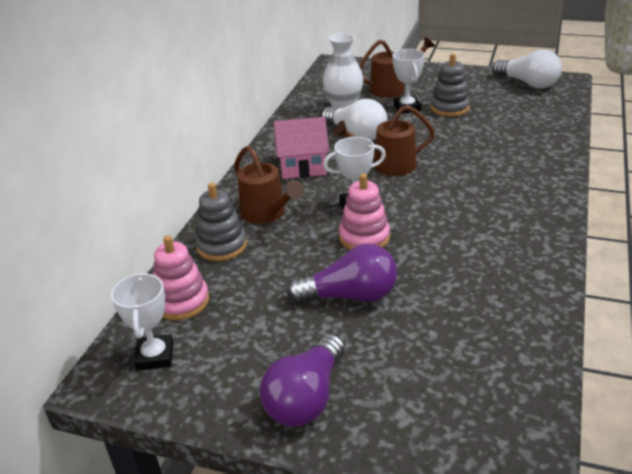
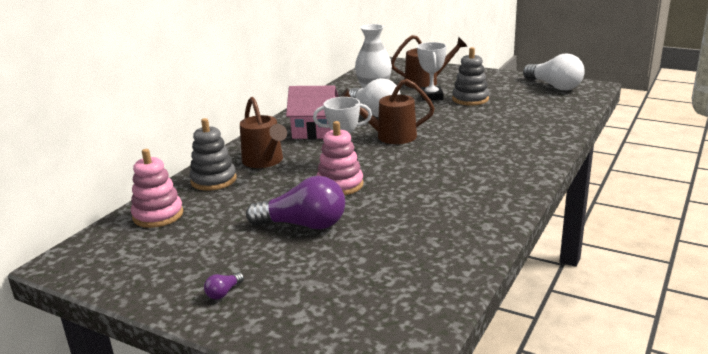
camera: 10 degrees right, 10 degrees down
(155, 356) = (114, 250): white trophy -> none
(306, 398) = (223, 293): purple light bulb -> purple light bulb, size x0.40

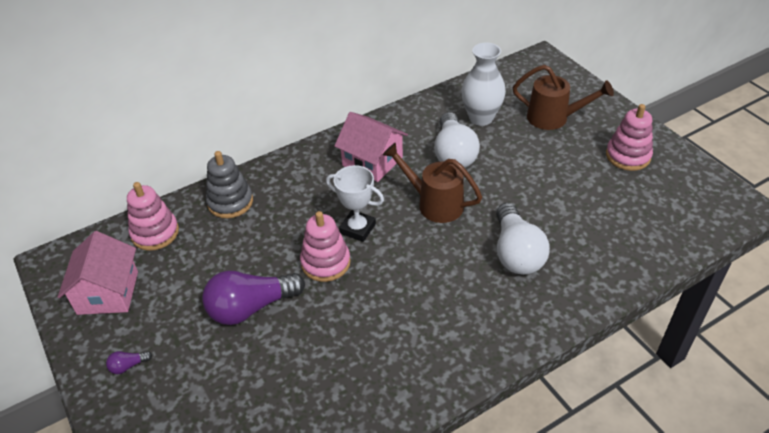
camera: 30 degrees right, 20 degrees up
(148, 260) = (108, 292): none -> pink house
(265, 161) = (291, 193): brown watering can -> none
(303, 225) = (251, 307): purple light bulb -> purple light bulb turned 120 degrees clockwise
(431, 96) = (536, 148): white trophy -> none
(470, 99) = (574, 171): grey stacking toy -> none
(496, 85) = (628, 156): none -> pink stacking toy
(554, 86) = (695, 187): white light bulb -> white light bulb (516, 253)

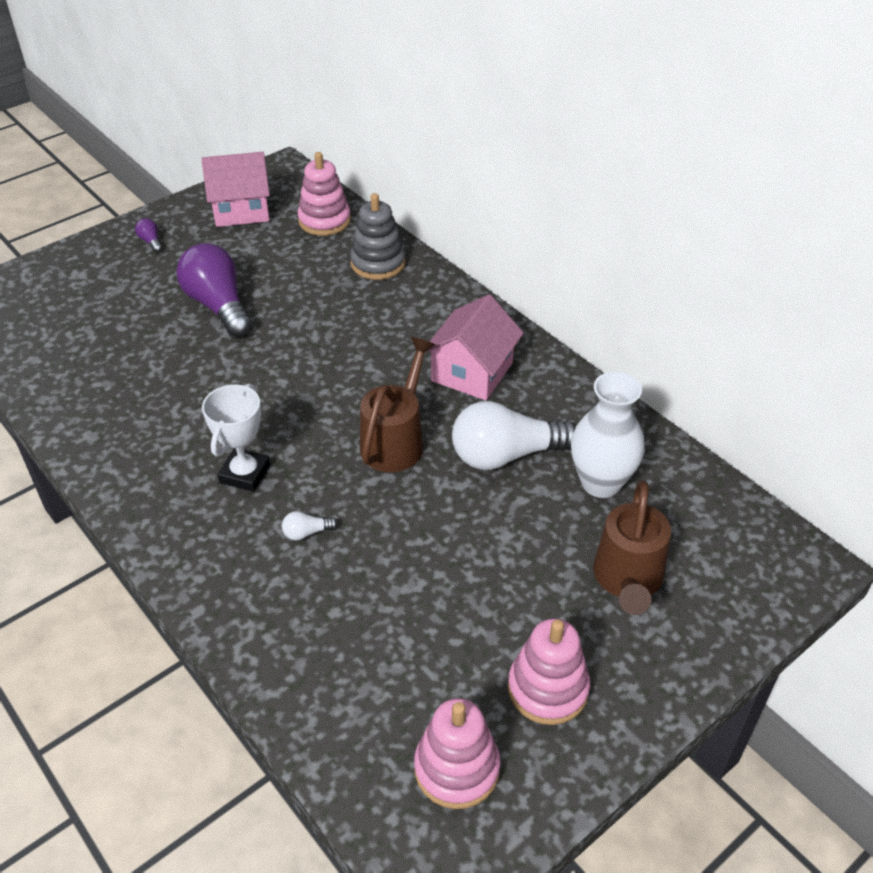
camera: 80 degrees right, 0 degrees up
(325, 263) = (284, 352): pink stacking toy -> pink stacking toy (457, 768)
(357, 229) = (342, 372): white trophy -> white trophy (245, 474)
(516, 253) = (307, 533): white light bulb -> white light bulb, size x0.40

